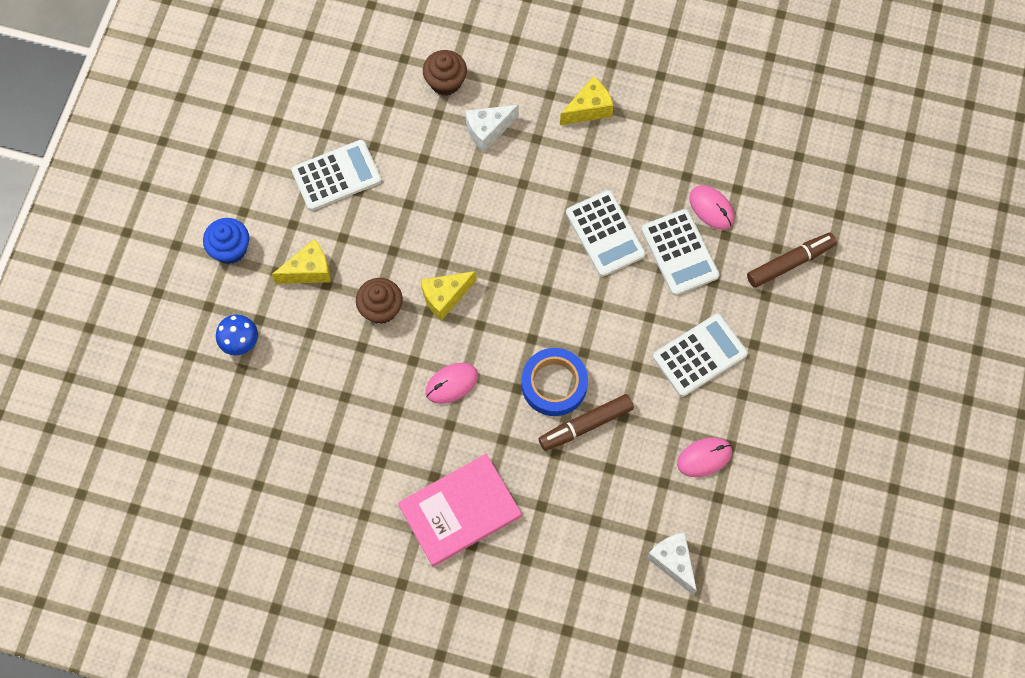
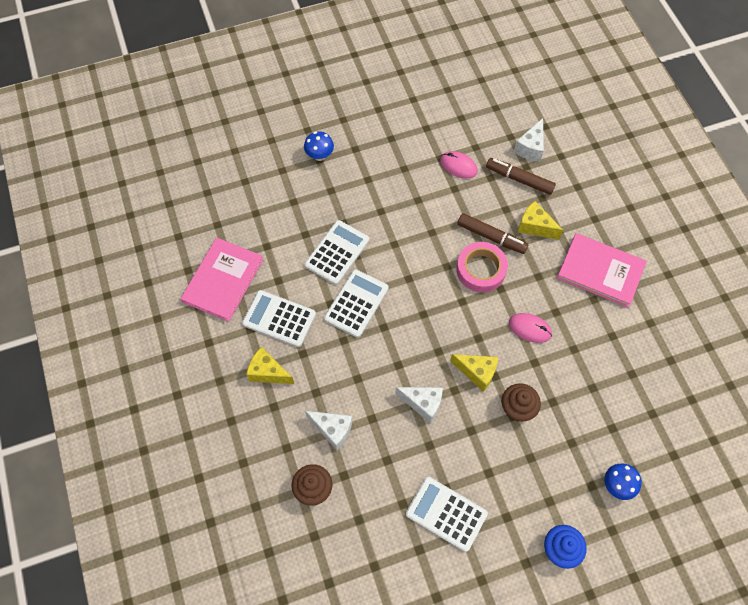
camera: 125 degrees left, 5 degrees down
(309, 270) = (530, 478): yellow cheese -> yellow cheese (535, 227)
(452, 225) = (423, 403): none -> white cheese
(554, 384) = (481, 270): blue tape -> pink tape
(699, 355) = (397, 203): white calculator -> white calculator (279, 319)
(711, 208) = (292, 252): pink mouse -> none
(723, 125) = (223, 280): none -> pink book
(790, 263) = (298, 189): brown marker -> brown marker (519, 179)
(823, 313) = (319, 155): none -> blue mushroom

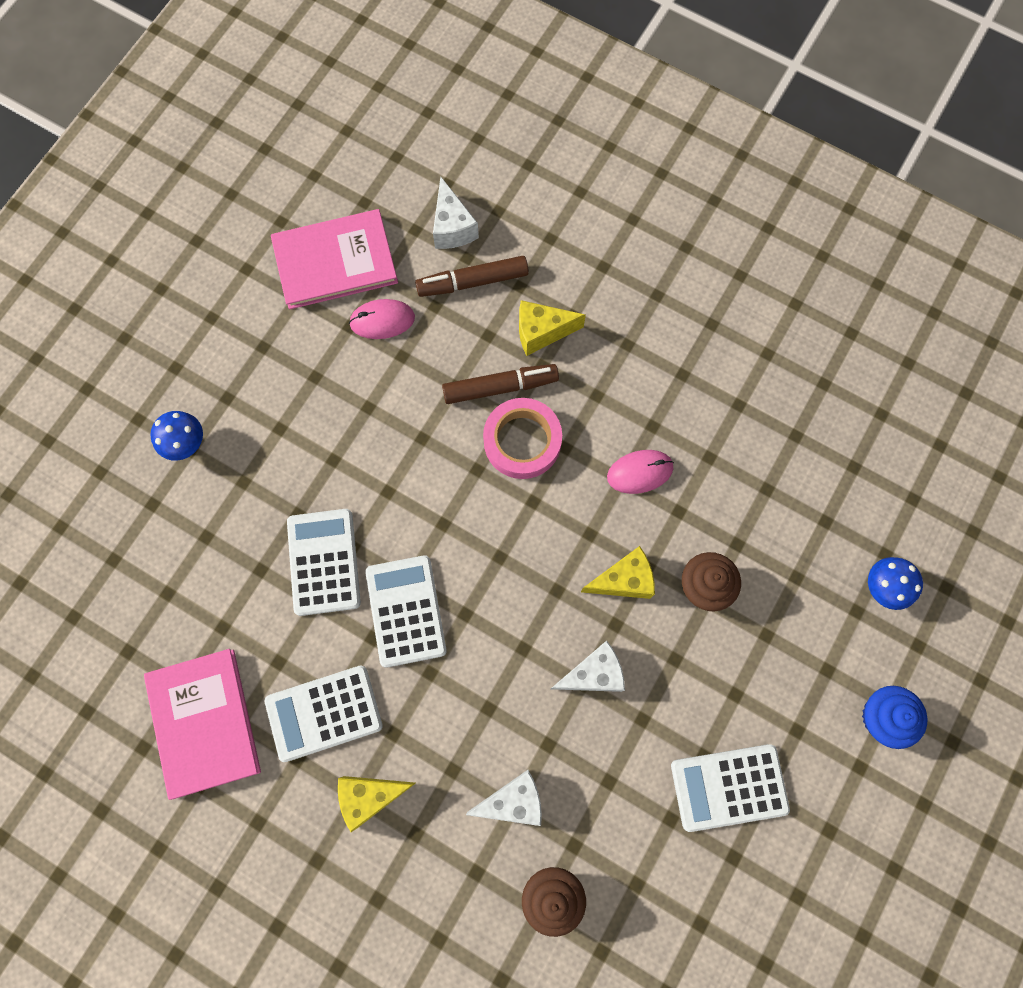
camera: 40 degrees left, 10 degrees up
(600, 271) = (662, 331): pink book -> pink book (335, 261)

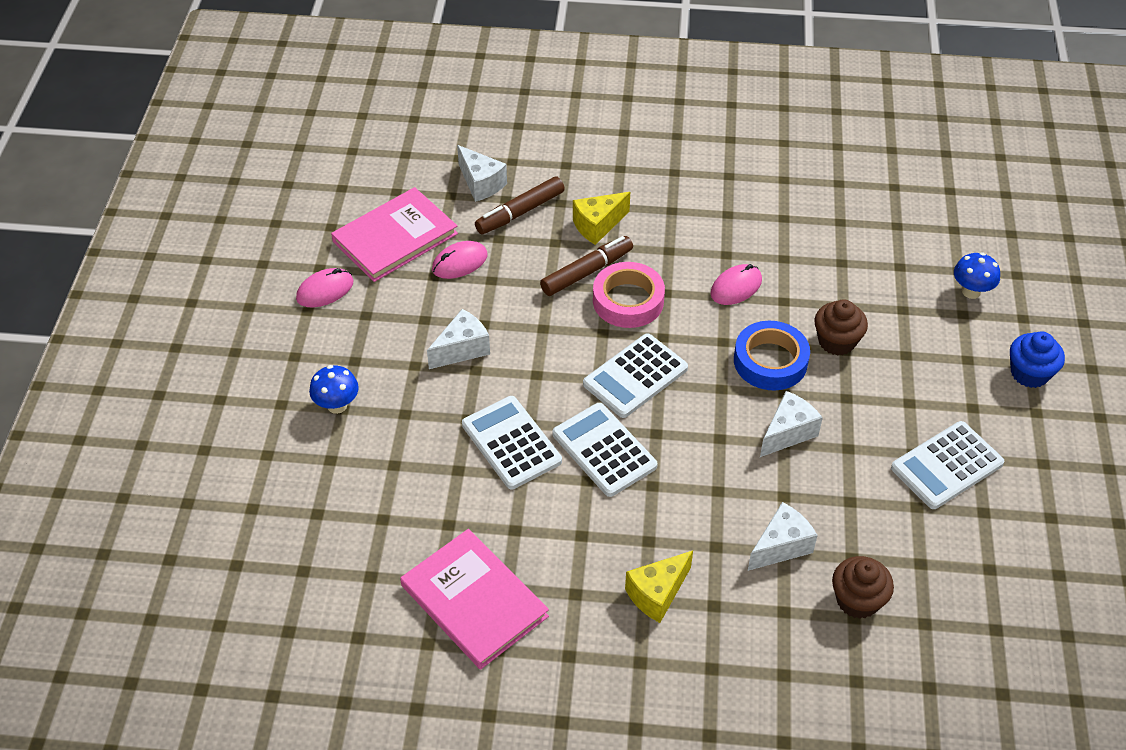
camera: 25 degrees left, 25 degrees down
(239, 299) = (325, 290): none -> pink mouse
(324, 713) = (578, 550): white calculator -> white calculator (635, 376)
(332, 429) = (462, 349): none -> white cheese
(623, 580) = (770, 361): yellow cheese -> blue tape

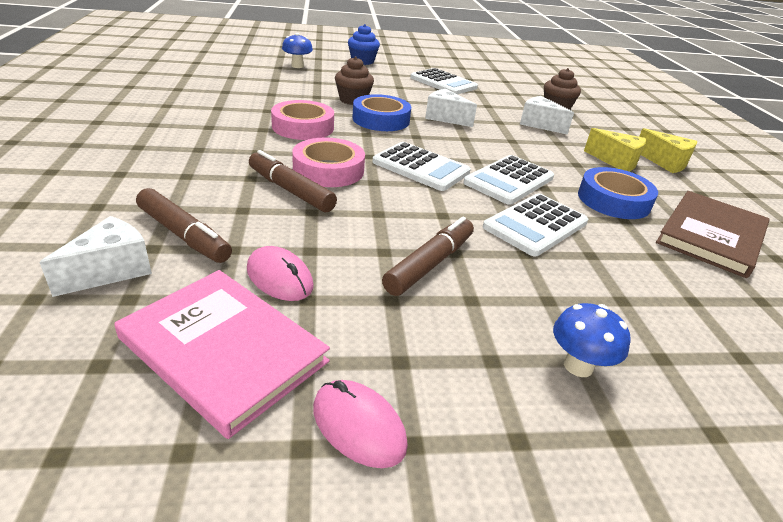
camera: 105 degrees left, 15 degrees down
(462, 349) = (430, 264): white cheese -> brown marker
(474, 601) = (711, 236): pink book -> brown book
(555, 539) = (613, 200): none -> blue tape
(597, 225) = (216, 185): yellow cheese -> yellow cheese (665, 162)
(736, 287) = (303, 127): pink mouse -> pink tape

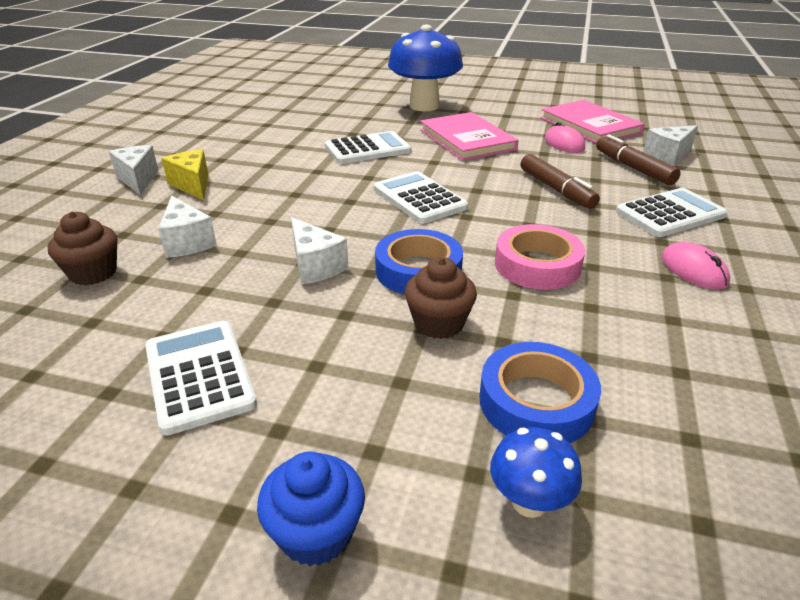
camera: 155 degrees left, 0 degrees up
(328, 170) = (517, 204): pink tape -> none
(358, 426) = (531, 106): pink mouse -> pink mouse (693, 270)
(430, 264) = (467, 140): brown marker -> pink book
(509, 180) = (343, 179): white calculator -> white calculator (670, 214)
(578, 366) = (424, 106): blue mushroom -> blue mushroom, size x2.20
(613, 200) = (271, 156): blue tape -> blue tape (536, 402)
(665, 162) = (138, 179): yellow cheese -> white cheese
(711, 236) = (243, 132): brown book -> none

